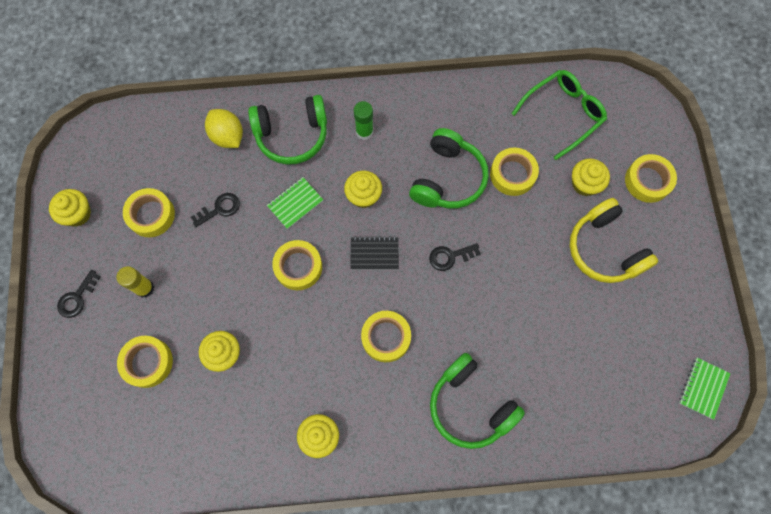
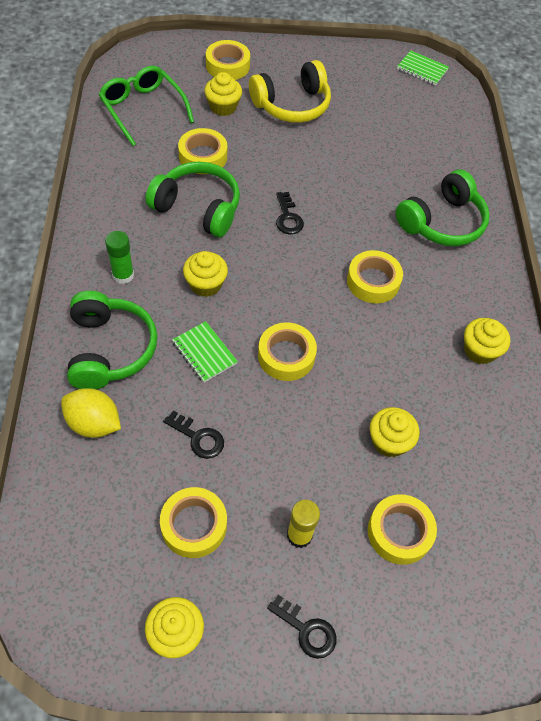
camera: 90 degrees left, 15 degrees down
(220, 209) = (198, 438): black key -> black key turned 150 degrees clockwise
(227, 136) = (94, 423): yellow lemon -> yellow lemon turned 60 degrees clockwise
(374, 253) = (277, 281): black notebook -> none

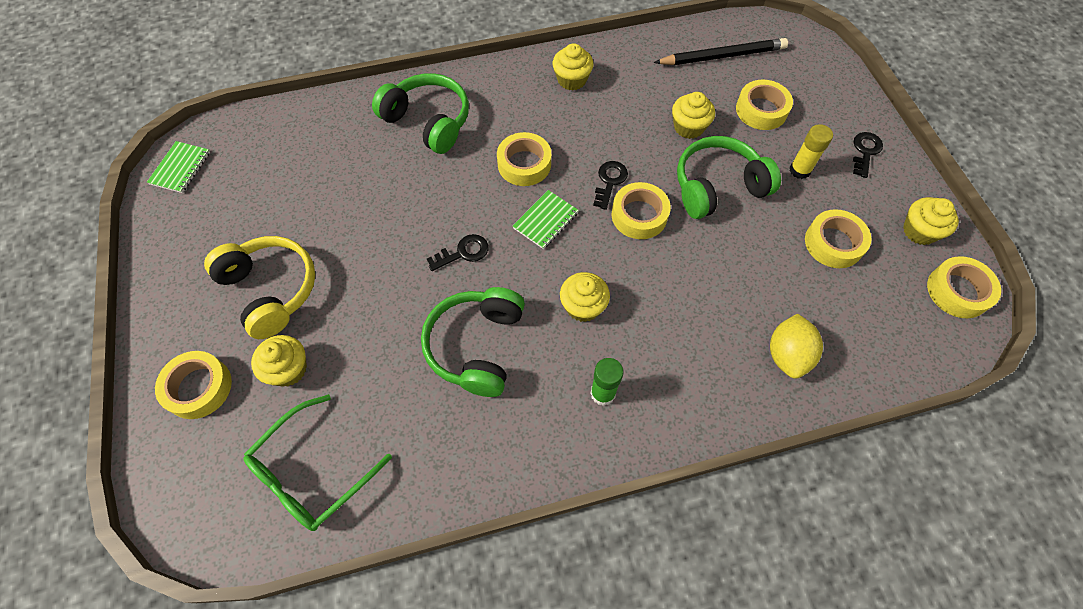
camera: 100 degrees left, 5 degrees up
(110, 349) = (701, 371): green headphones -> green headphones (717, 187)
(198, 438) = (756, 262): black key -> black key (609, 181)
(203, 156) = (388, 366): yellow tape -> yellow tape (957, 291)
(204, 353) = (666, 283): green notebook -> green notebook (546, 220)
(497, 524) = (723, 56): none -> black pencil

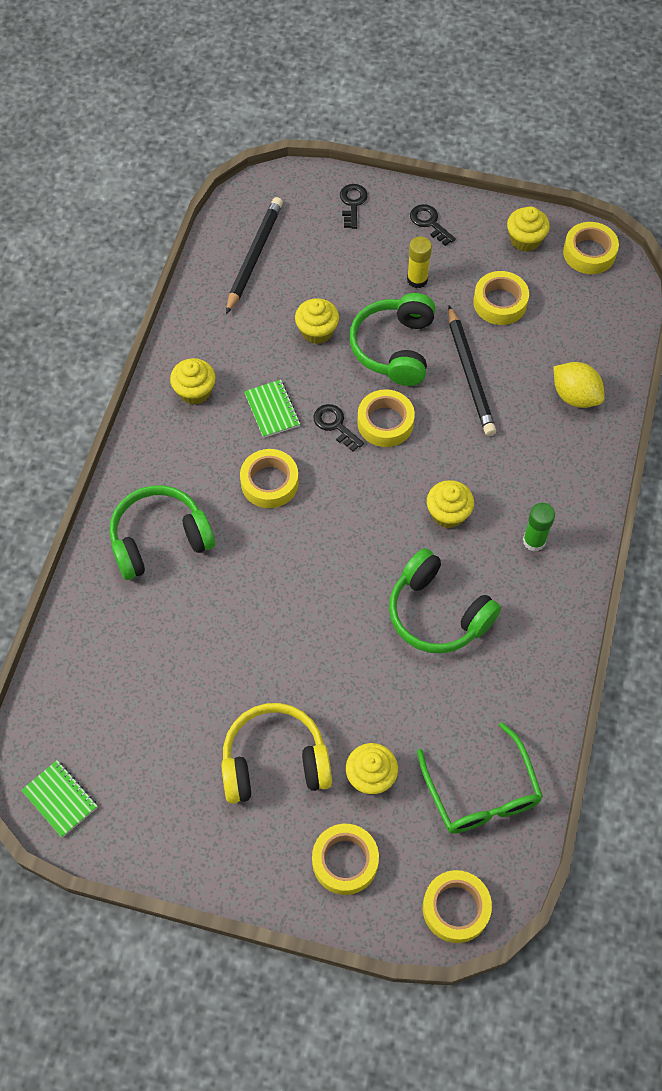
camera: 60 degrees left, 0 degrees up
(463, 252) = (336, 580): black key -> black key (352, 203)
(546, 220) = (344, 497): green notebook -> green notebook (272, 410)
(738, 255) = (469, 374): none -> black pencil
(761, 110) = (336, 266): yellow tape -> yellow tape (456, 908)

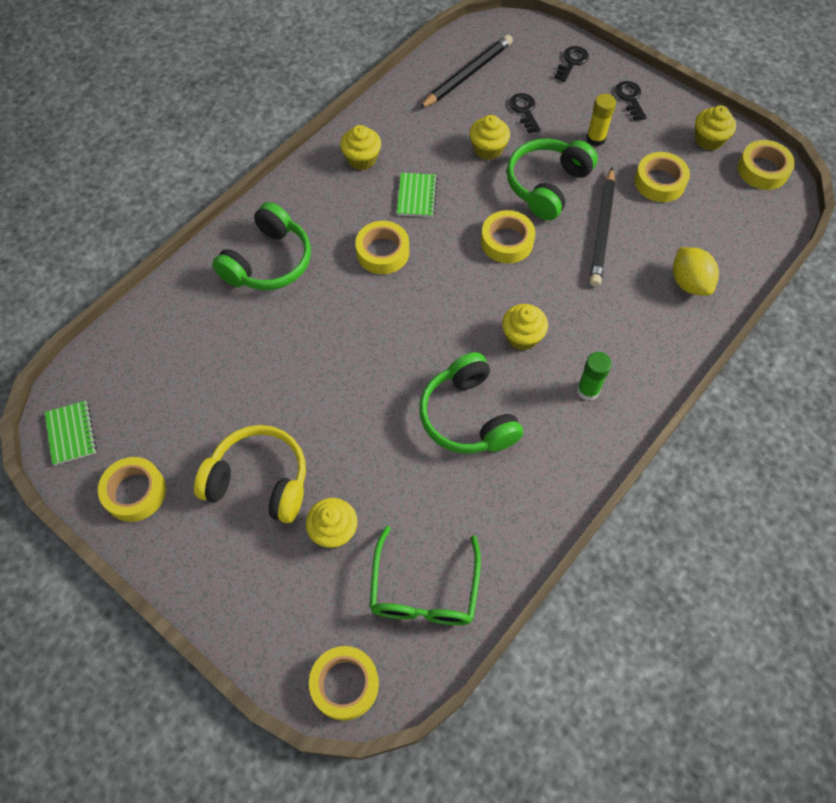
camera: 25 degrees right, 0 degrees up
(160, 539) = (268, 262): green headphones -> green headphones turned 120 degrees clockwise
(335, 425) = (463, 227): black key -> black key (524, 110)
(345, 861) = (271, 594): yellow tape -> yellow tape (135, 492)

